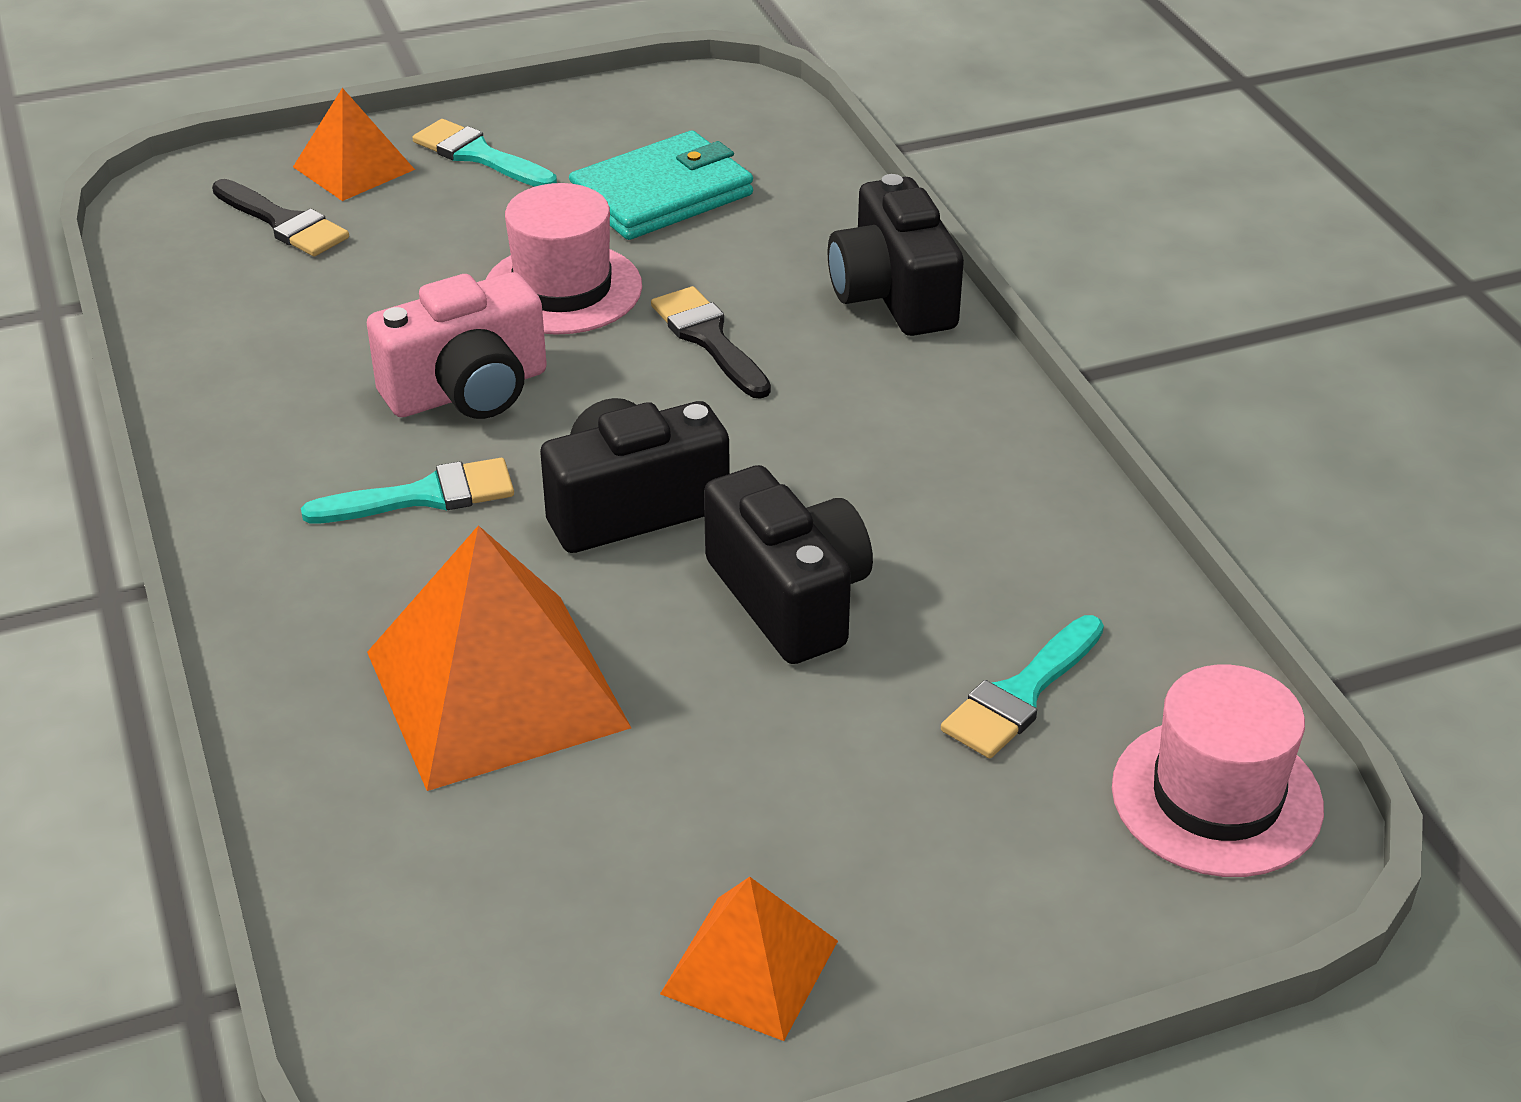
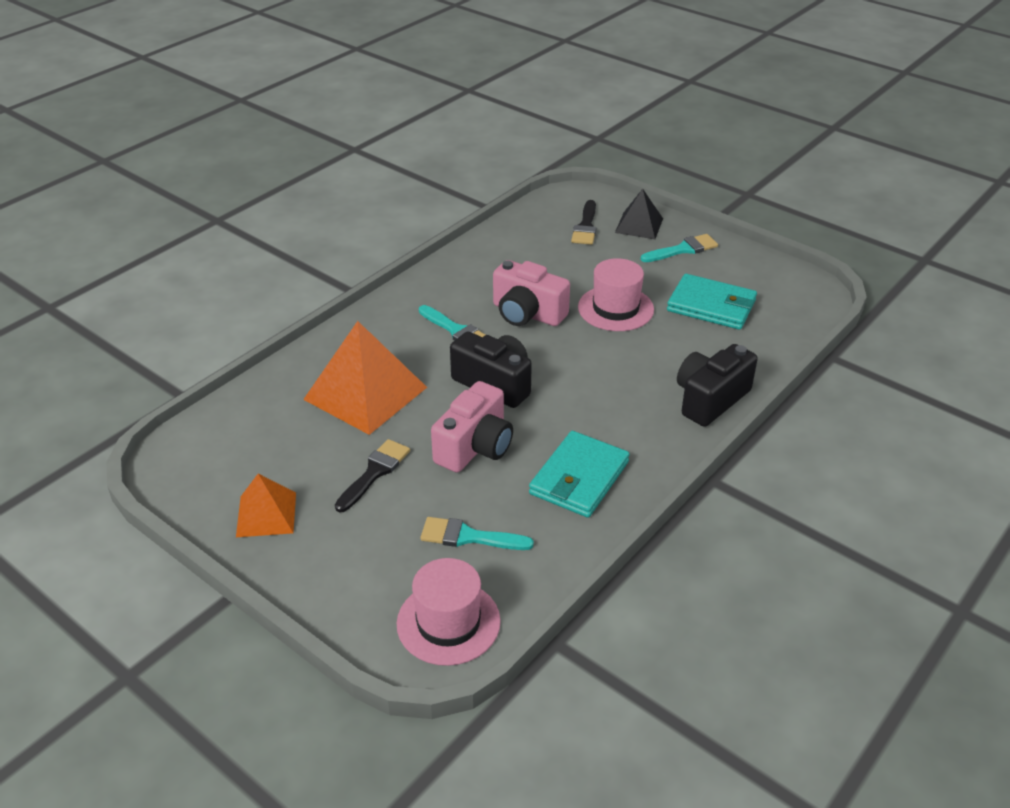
camera: 60 degrees right, 0 degrees up
(353, 168) = (639, 225): orange pyramid -> black pyramid
(479, 155) = (683, 249): turquoise brush -> turquoise brush turned 60 degrees clockwise
(709, 339) = (622, 360): black brush -> black brush (374, 472)
(789, 598) = (475, 447): black camera -> pink camera
(970, 507) = (579, 478): none -> turquoise wallet

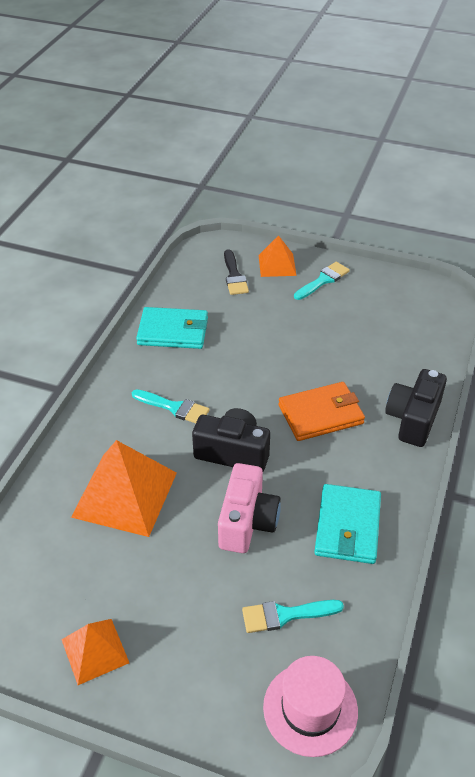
camera: 20 degrees left, 5 degrees up
(374, 472) = (172, 575): black brush -> none
(527, 313) = (227, 374): pink camera -> none
(608, 371) = (321, 414): none -> orange wallet
(615, 308) = (297, 351): pink hat -> none
(639, 225) = (277, 265): black pyramid -> orange pyramid
(711, 306) = (371, 329): turquoise wallet -> turquoise wallet (173, 331)

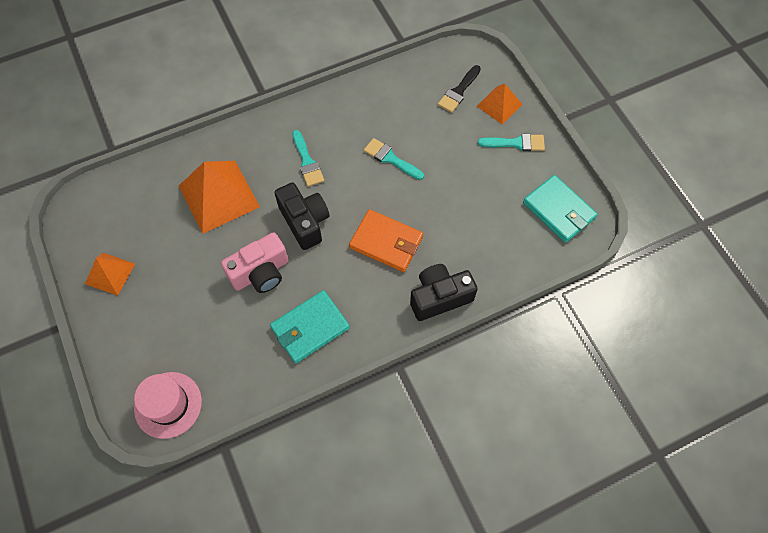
camera: 45 degrees right, 20 degrees up
(173, 331) = (369, 105): turquoise wallet -> turquoise wallet (559, 210)
(285, 615) = (215, 345): turquoise brush -> turquoise brush (390, 159)

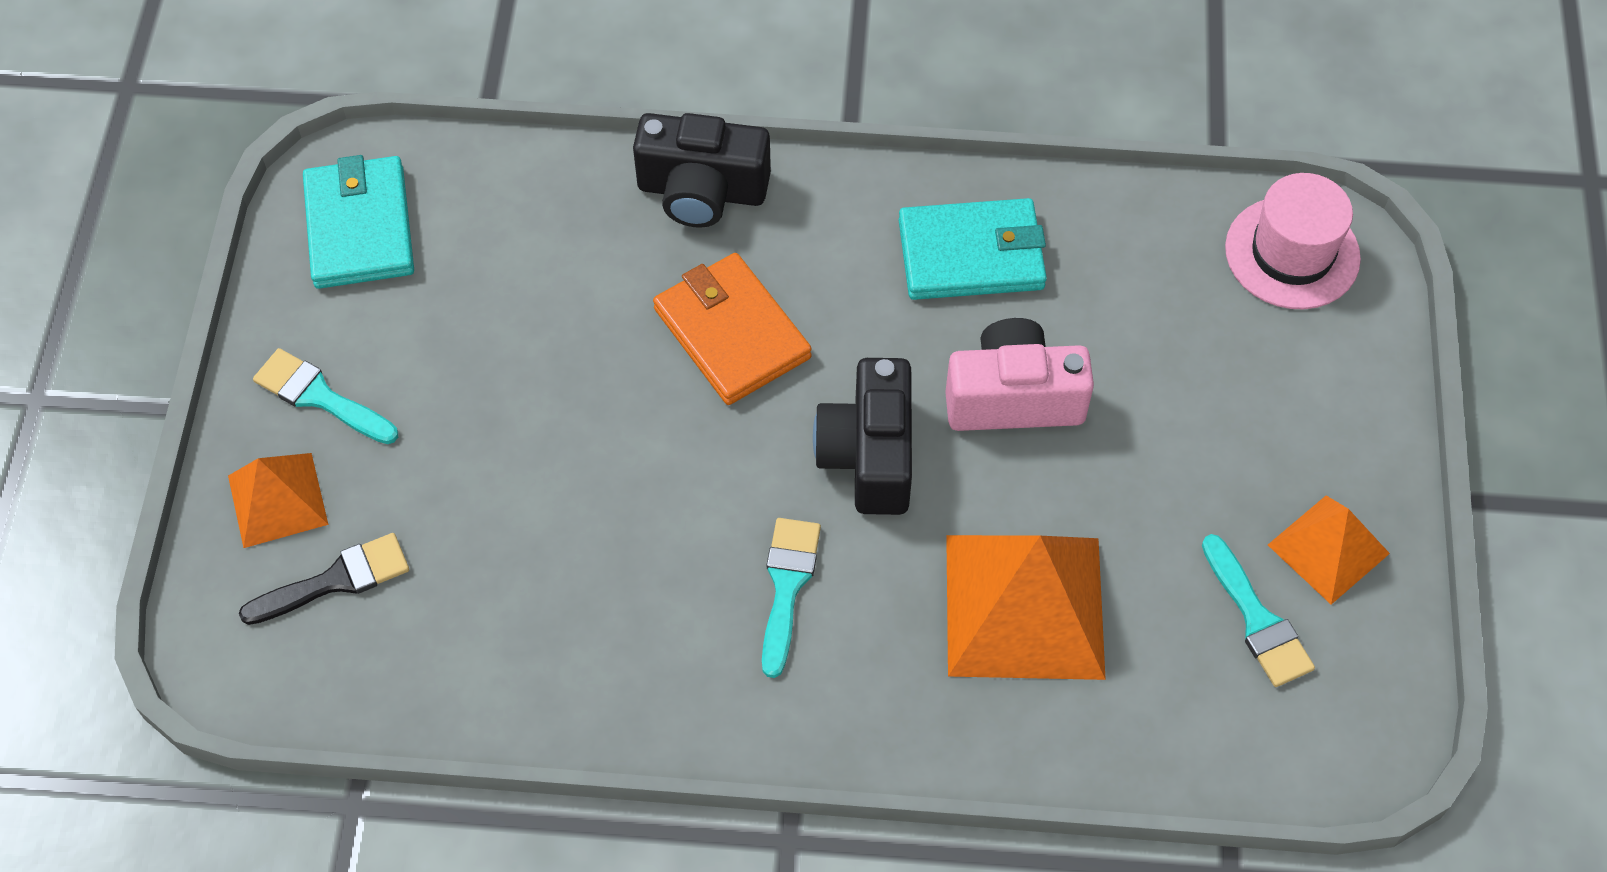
camera: 150 degrees left, 5 degrees down
(390, 159) = (603, 499): turquoise brush -> turquoise brush (1257, 619)

